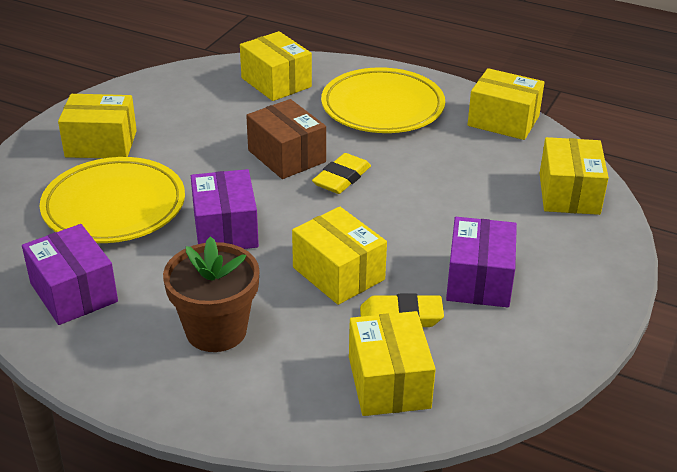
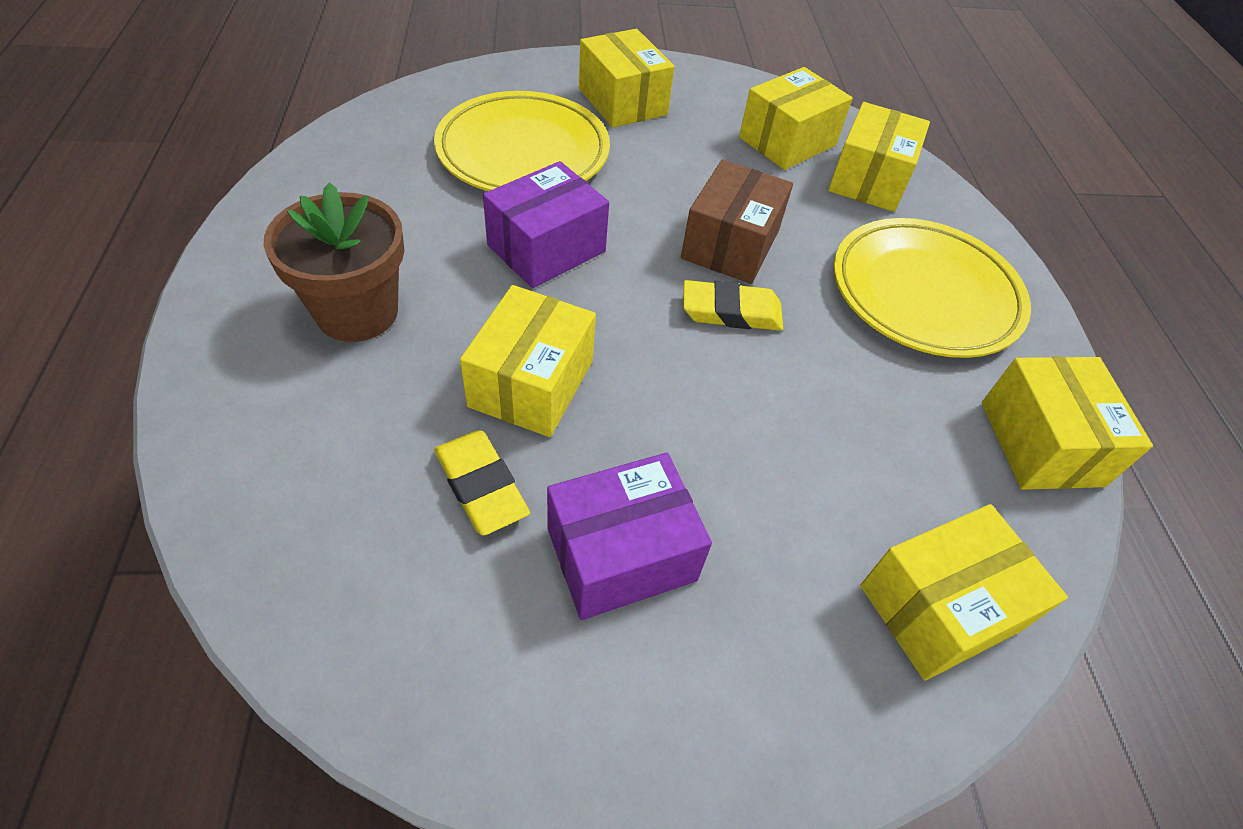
camera: 55 degrees right, 15 degrees up
(74, 292) = (363, 181): purple box -> none
(389, 382) = (336, 524): yellow box -> yellow box (787, 141)

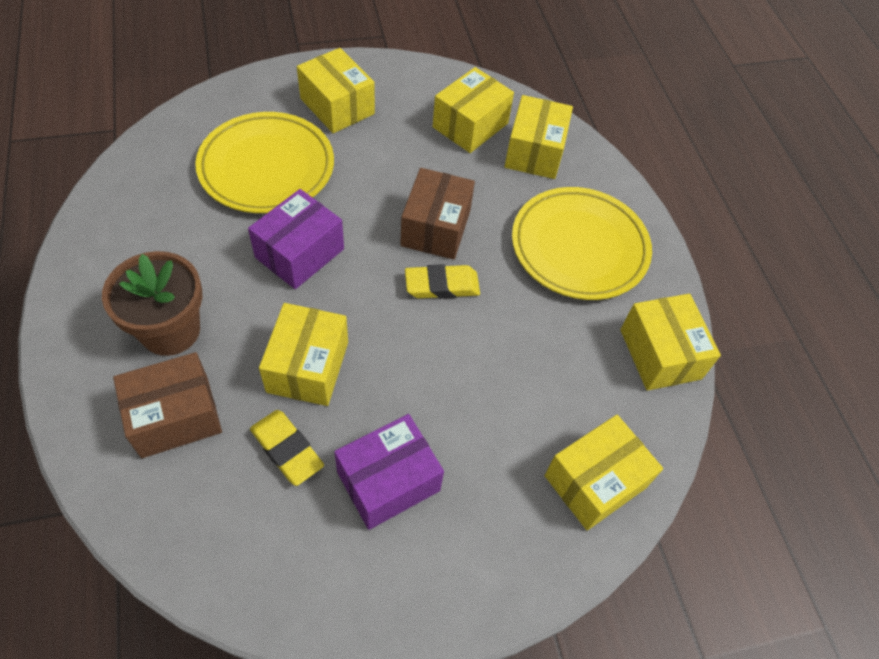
camera: 10 degrees left, 5 degrees up
(335, 418) = (175, 416): none -> brown box

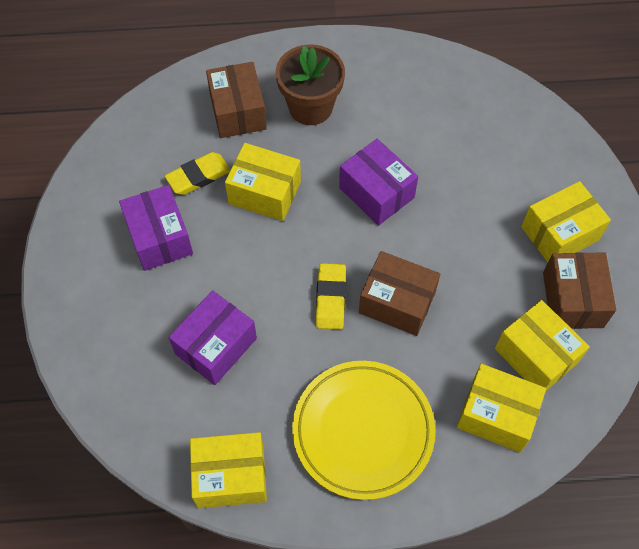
camera: 105 degrees right, 5 degrees up
(267, 168) = (476, 172): yellow plate -> none
(408, 100) = (572, 300): none -> brown box
(523, 390) = (216, 346): none -> purple box
(595, 481) = (124, 385): yellow box -> none

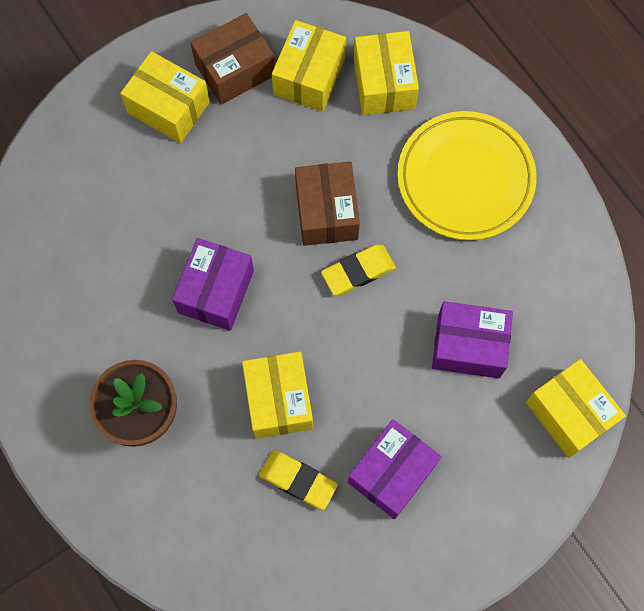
camera: 120 degrees left, 10 degrees up
(230, 476) = (572, 262): yellow box -> yellow box (569, 413)
(238, 111) = (192, 491): brown box -> none

